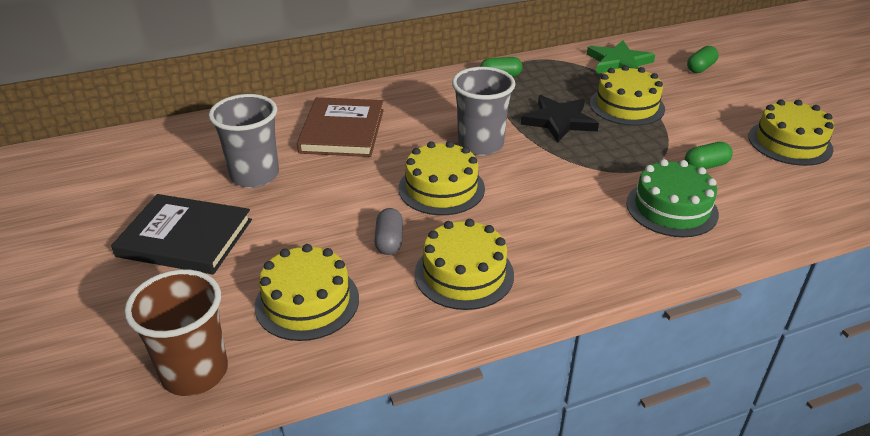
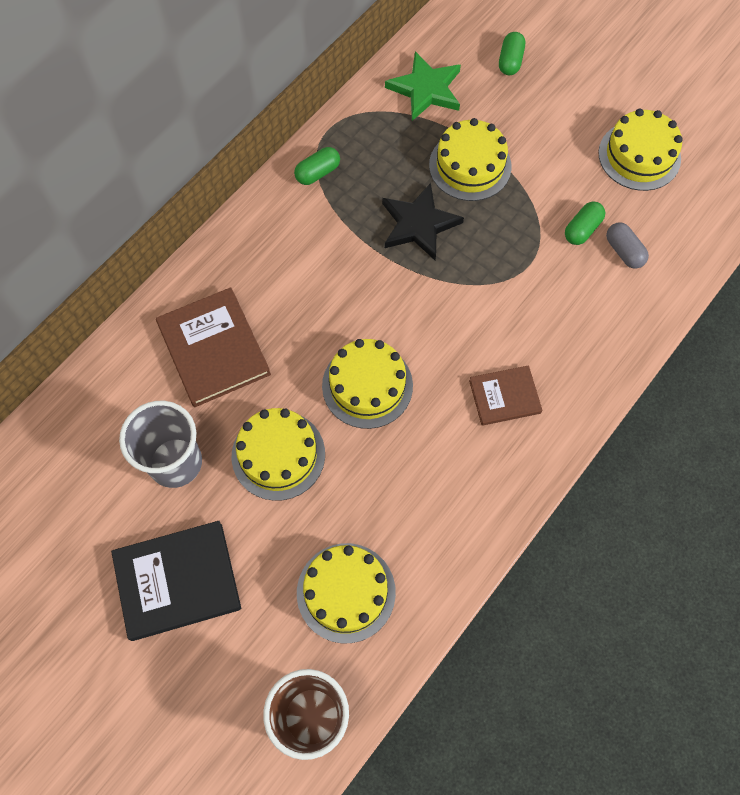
camera: 30 degrees left, 30 degrees up
(389, 241) = (366, 482): grey capsule -> grey capsule (624, 251)
(464, 274) = (454, 486): yellow cake -> yellow cake (278, 455)
(480, 144) = (364, 300): grey cup -> none
(558, 236) = (504, 396): none -> brown book
(671, 208) = (579, 307): green cake -> none

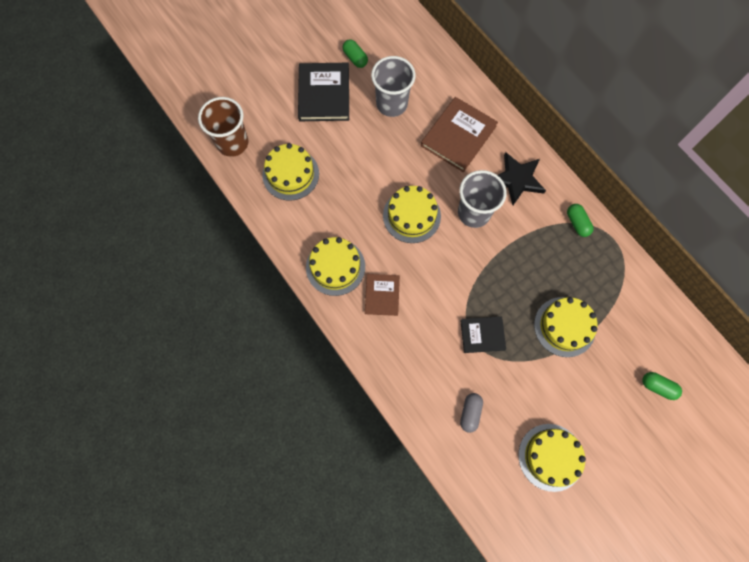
camera: 105 degrees right, 5 degrees up
(214, 349) = (458, 136): brown book -> brown book turned 45 degrees counterclockwise
(278, 455) = (381, 157): yellow cake -> yellow cake (335, 267)
(338, 302) = (474, 213): none -> grey cup
(419, 224) = (522, 278): black star -> black star (517, 179)
(426, 89) = (639, 315): green star -> none
(516, 257) = (482, 335): none -> black book
(582, 229) = (494, 389): green capsule -> green capsule (355, 58)
(624, 251) = (470, 413): grey capsule -> grey capsule turned 60 degrees counterclockwise

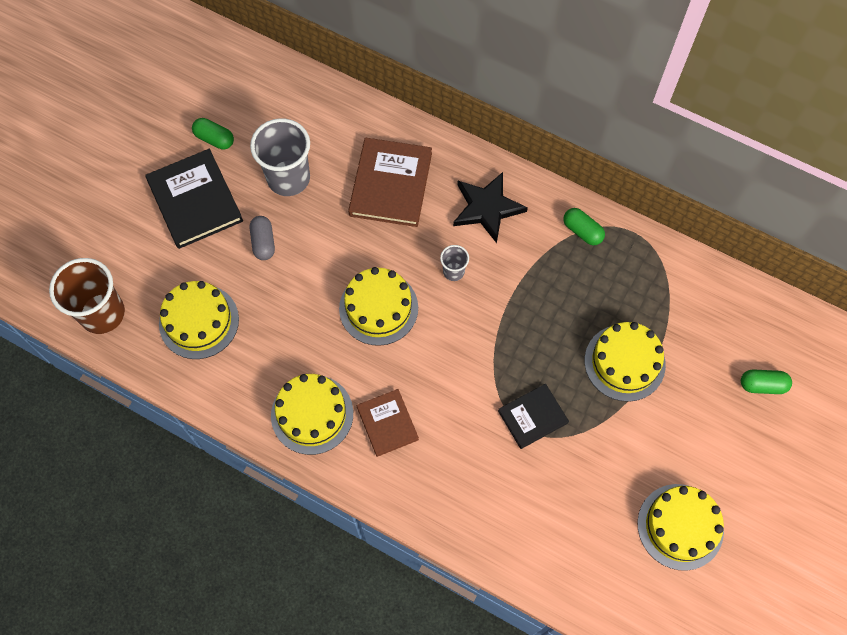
camera: 25 degrees left, 5 degrees down
(470, 413) = (561, 519): grey capsule -> grey capsule (263, 242)
(474, 213) = (453, 271): grey cup -> grey cup, size x0.48

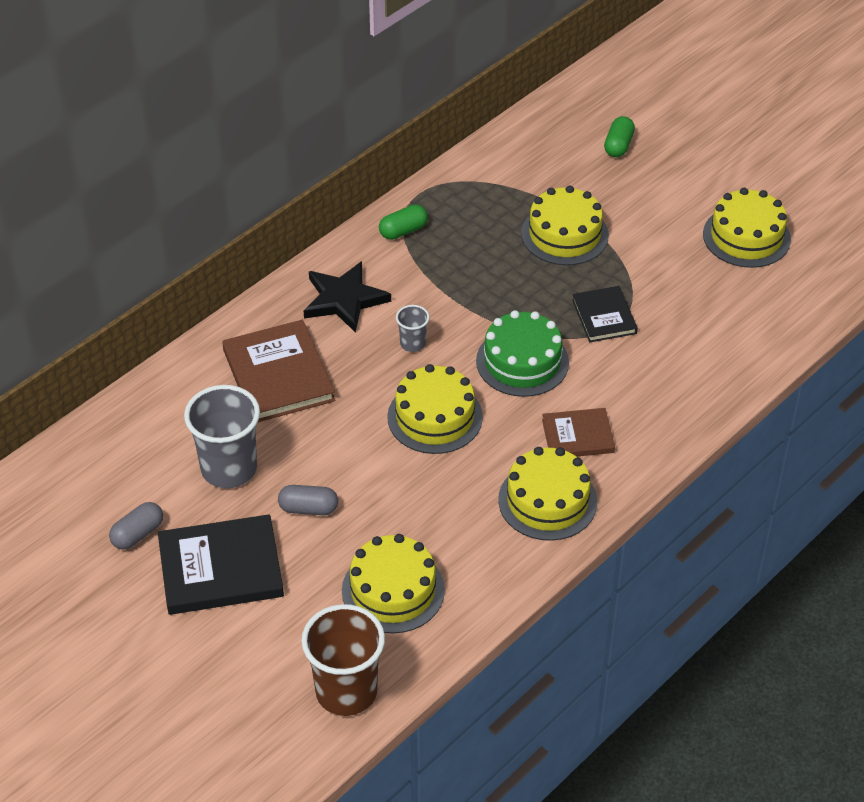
camera: 75 degrees left, 20 degrees down
(214, 139) = (138, 534): green capsule -> grey capsule
(391, 184) = (278, 375): brown book -> brown book turned 45 degrees clockwise
(459, 361) = (522, 361): none -> green cake

